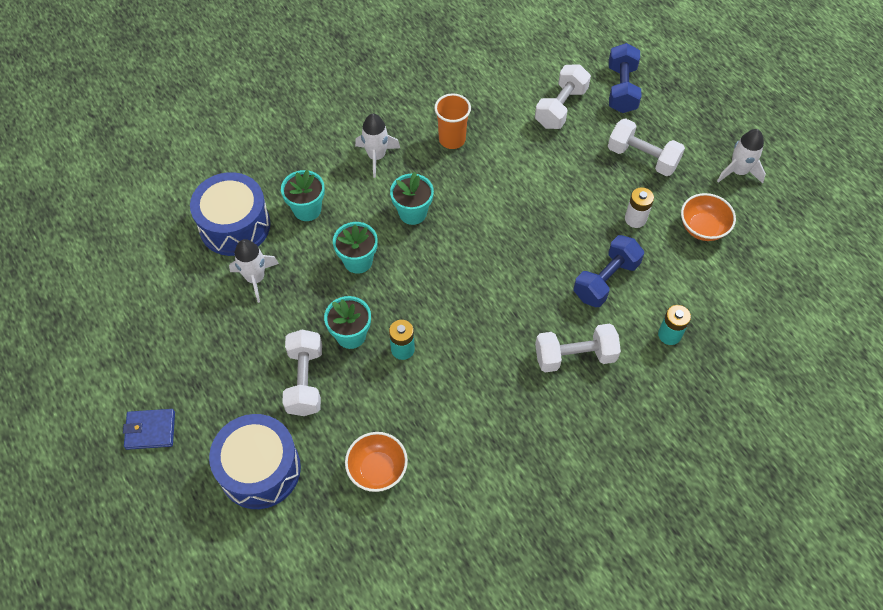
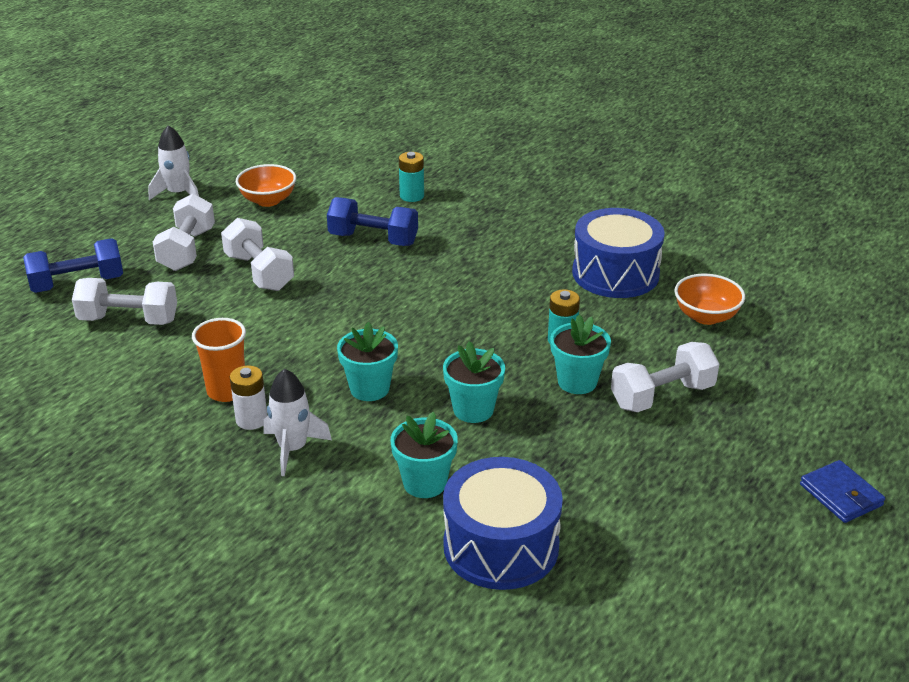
camera: 115 degrees left, 25 degrees down
(255, 278) = (567, 489): white rocket -> none
(260, 469) = (788, 391): blue drum -> blue drum (615, 273)
(575, 356) = (478, 238): white dumbbell -> white dumbbell (259, 272)
(635, 219) = (280, 238): white battery -> white battery (251, 420)

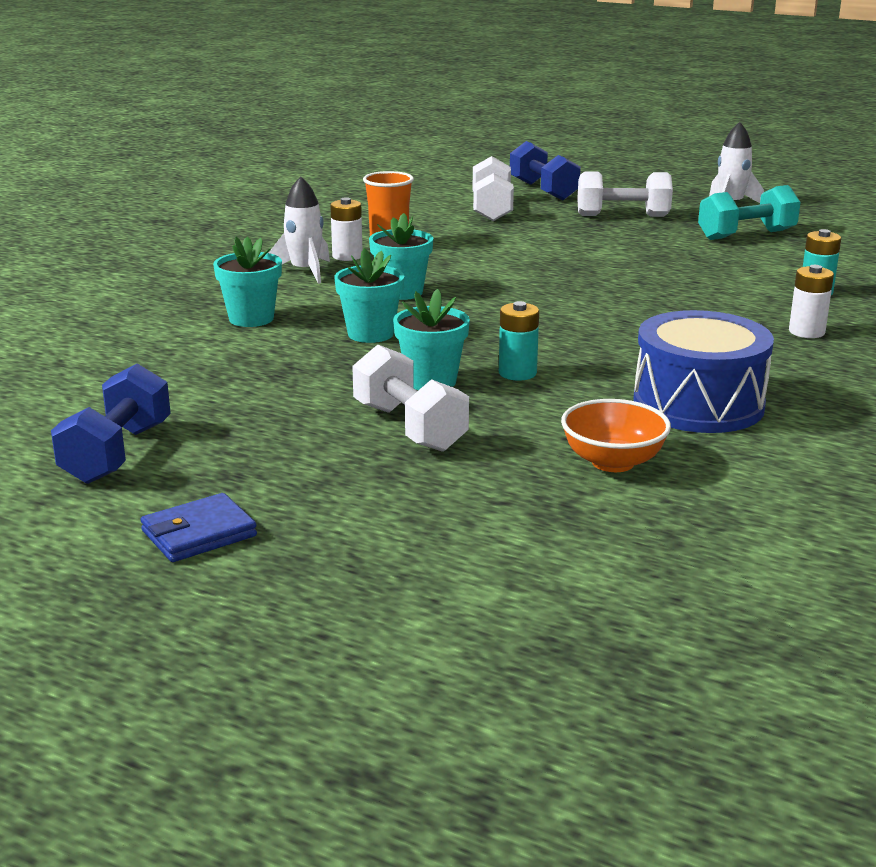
camera: 85 degrees right, 10 degrees down
(259, 272) = (596, 242): white dumbbell -> none
(268, 200) = (746, 235): orange bowl -> turquoise dumbbell
(373, 239) = (695, 280): blue dumbbell -> blue dumbbell (117, 453)
(491, 214) = (806, 332): none -> white battery
(501, 546) = (153, 350): blue drum -> none

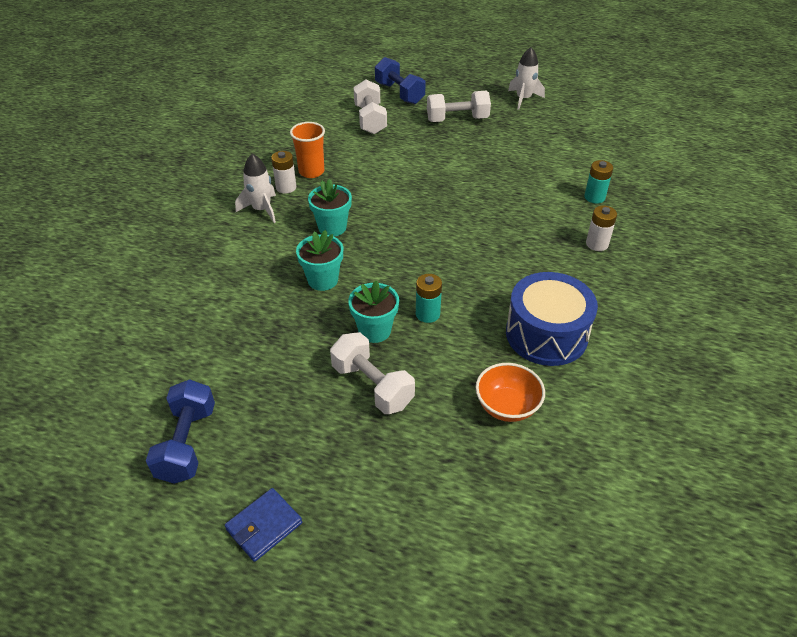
camera: 10 degrees left, 20 degrees up
(251, 318) = (238, 271): turquoise flower pot -> none
(746, 235) = (540, 135): turquoise dumbbell -> none

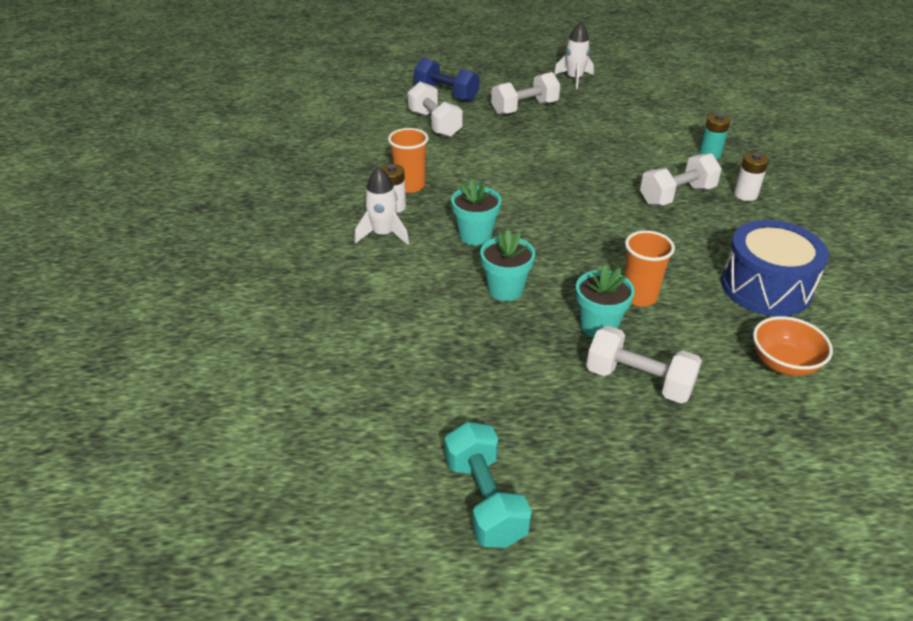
camera: 20 degrees left, 5 degrees down
(187, 443) = (485, 500): blue dumbbell -> turquoise dumbbell
(264, 526) = (638, 560): blue wallet -> none
(427, 314) = (639, 296): turquoise battery -> orange cup
(532, 230) = (677, 195): none -> white dumbbell

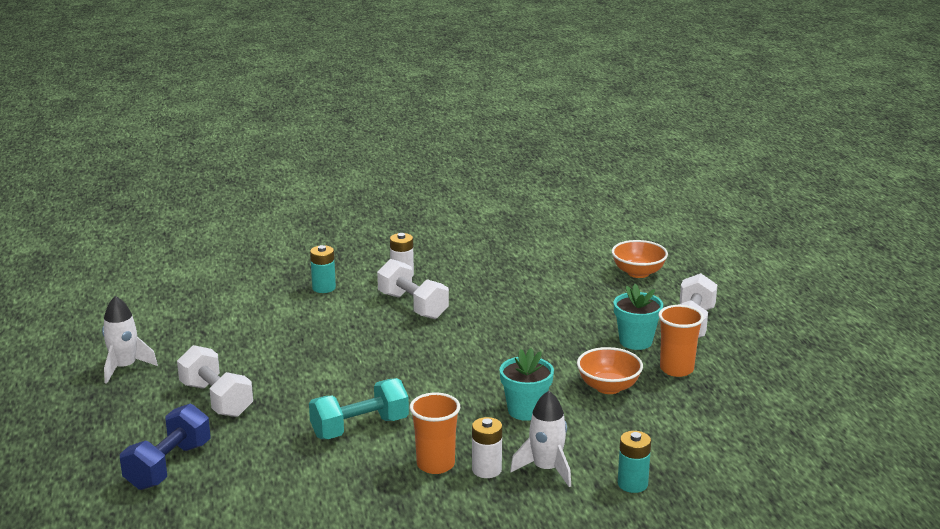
camera: 100 degrees left, 15 degrees down
(343, 275) = (632, 484): none -> turquoise battery
(435, 124) = (266, 465): white dumbbell -> none
(485, 500) = (851, 379): turquoise dumbbell -> turquoise dumbbell (360, 428)
(505, 289) = (608, 387): turquoise flower pot -> orange bowl
(639, 296) = (586, 324): orange cup -> orange cup (676, 369)
(766, 287) = (546, 274): blue drum -> none

